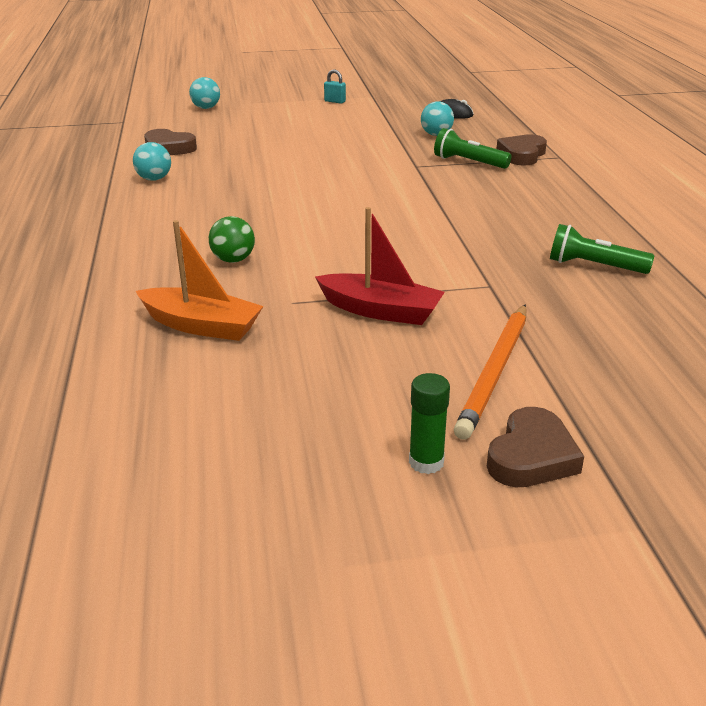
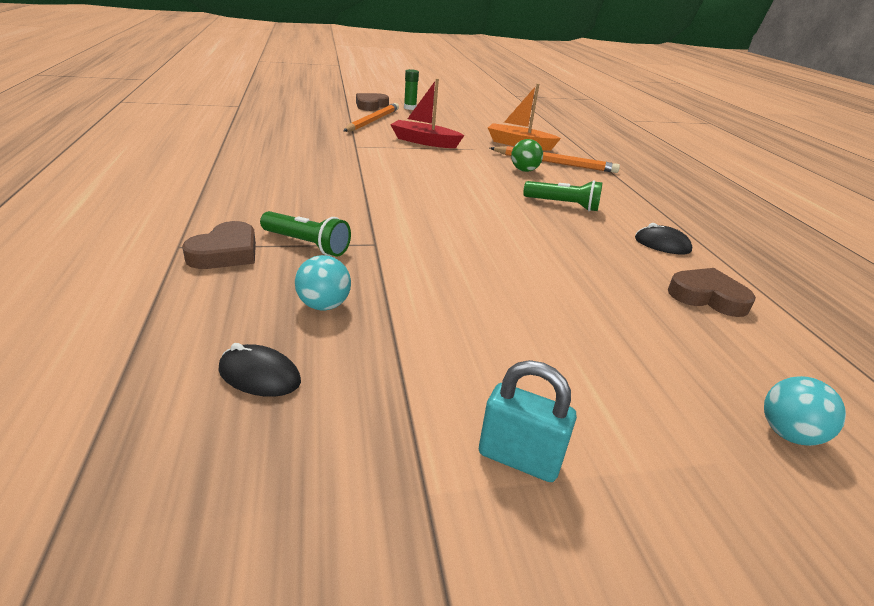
camera: 175 degrees right, 0 degrees up
(154, 179) = (662, 245): turquoise ball -> black mouse
(170, 281) = (555, 163): none -> orange pencil
(335, 101) = (519, 458): turquoise padlock -> turquoise padlock, size x1.58
(594, 266) = (277, 149): green flashlight -> green flashlight (563, 205)

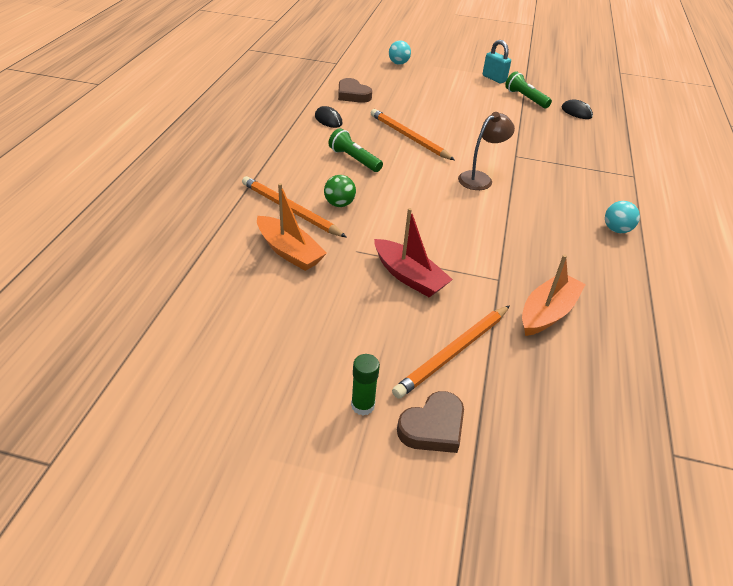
camera: 155 degrees left, 10 degrees up
(225, 253) = (605, 166): brown heart -> none
(307, 244) = (558, 163): green flashlight -> green flashlight (525, 98)
(313, 136) = (547, 312): none -> orange boat
(324, 305) = (550, 129): turquoise ball -> turquoise ball (616, 230)
(409, 208) = (480, 178): none -> brown lamp
(538, 241) = (409, 137): none -> orange pencil

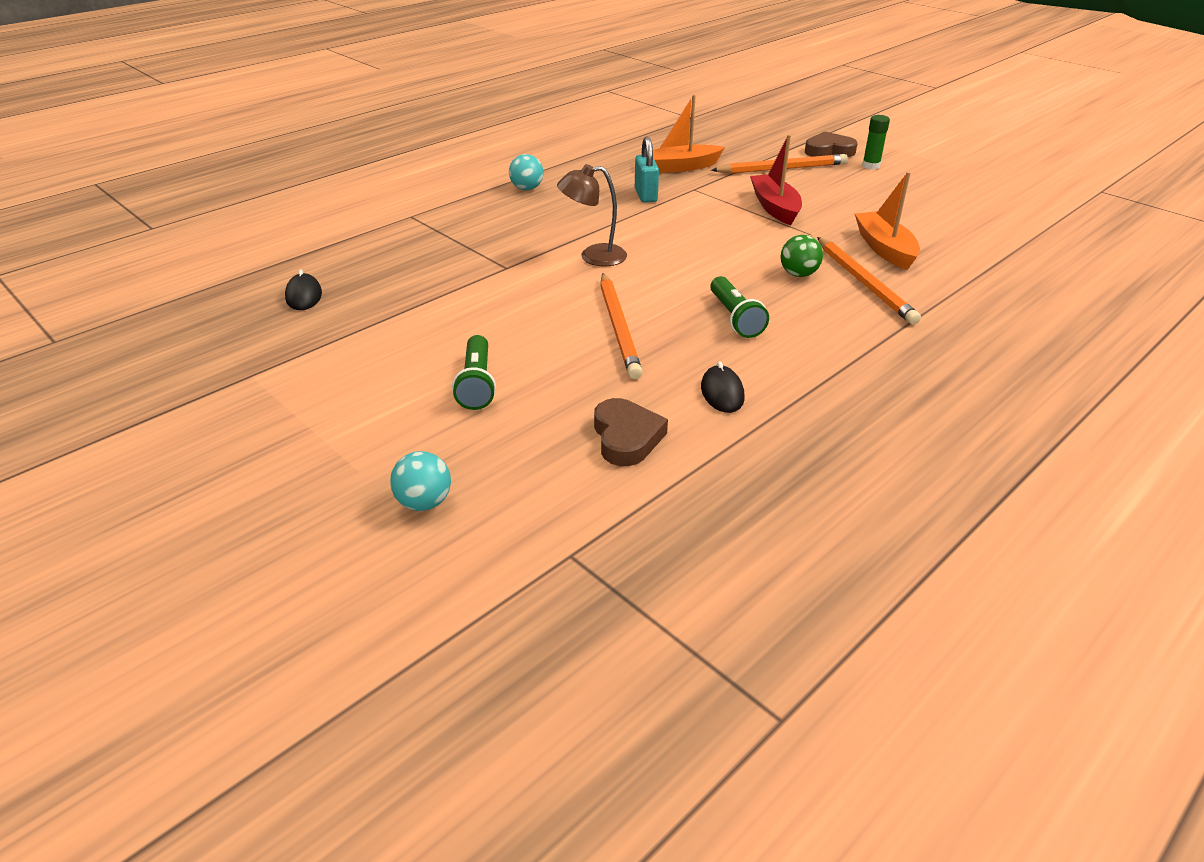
camera: 145 degrees left, 5 degrees down
(494, 78) = (300, 395): turquoise padlock -> turquoise padlock (645, 195)
(525, 98) = (329, 339): green flashlight -> green flashlight (477, 384)

